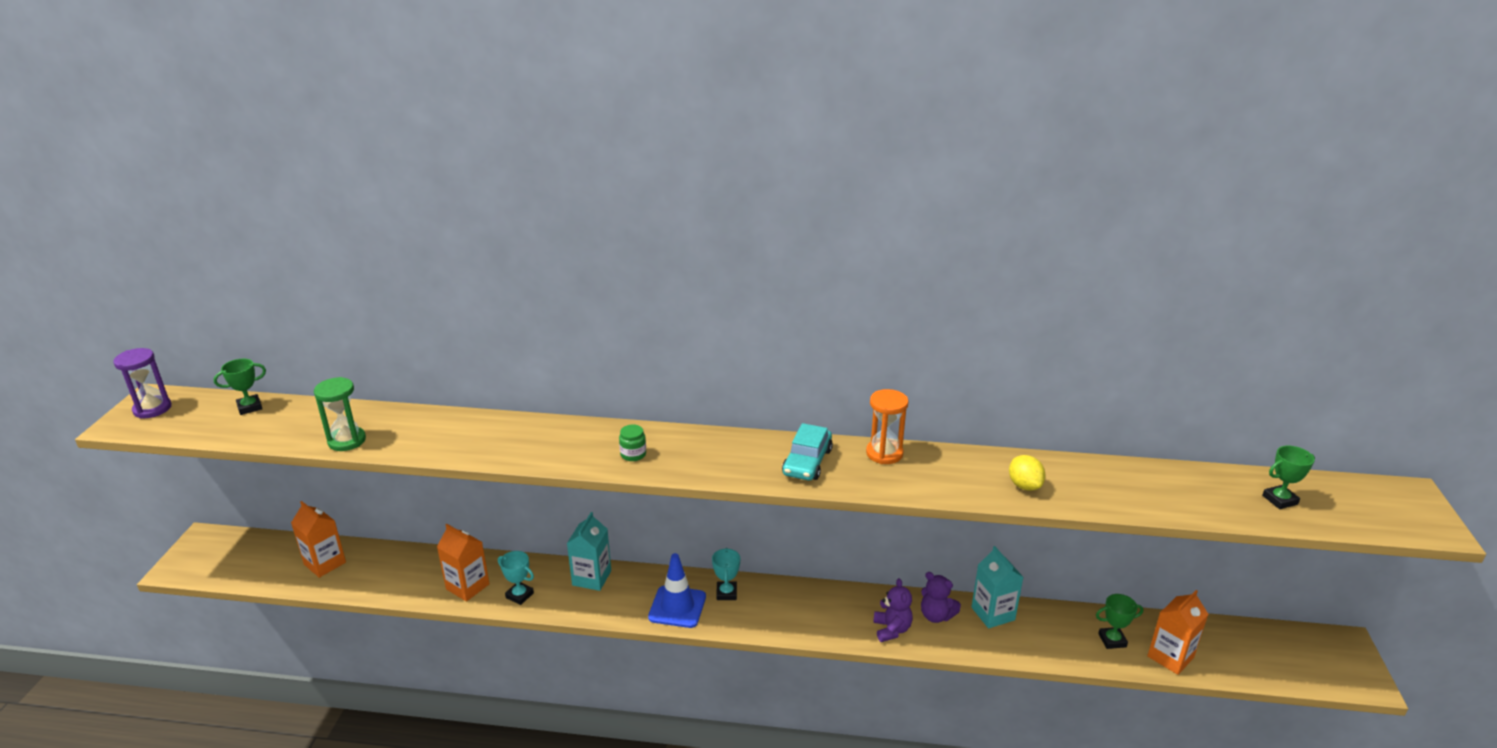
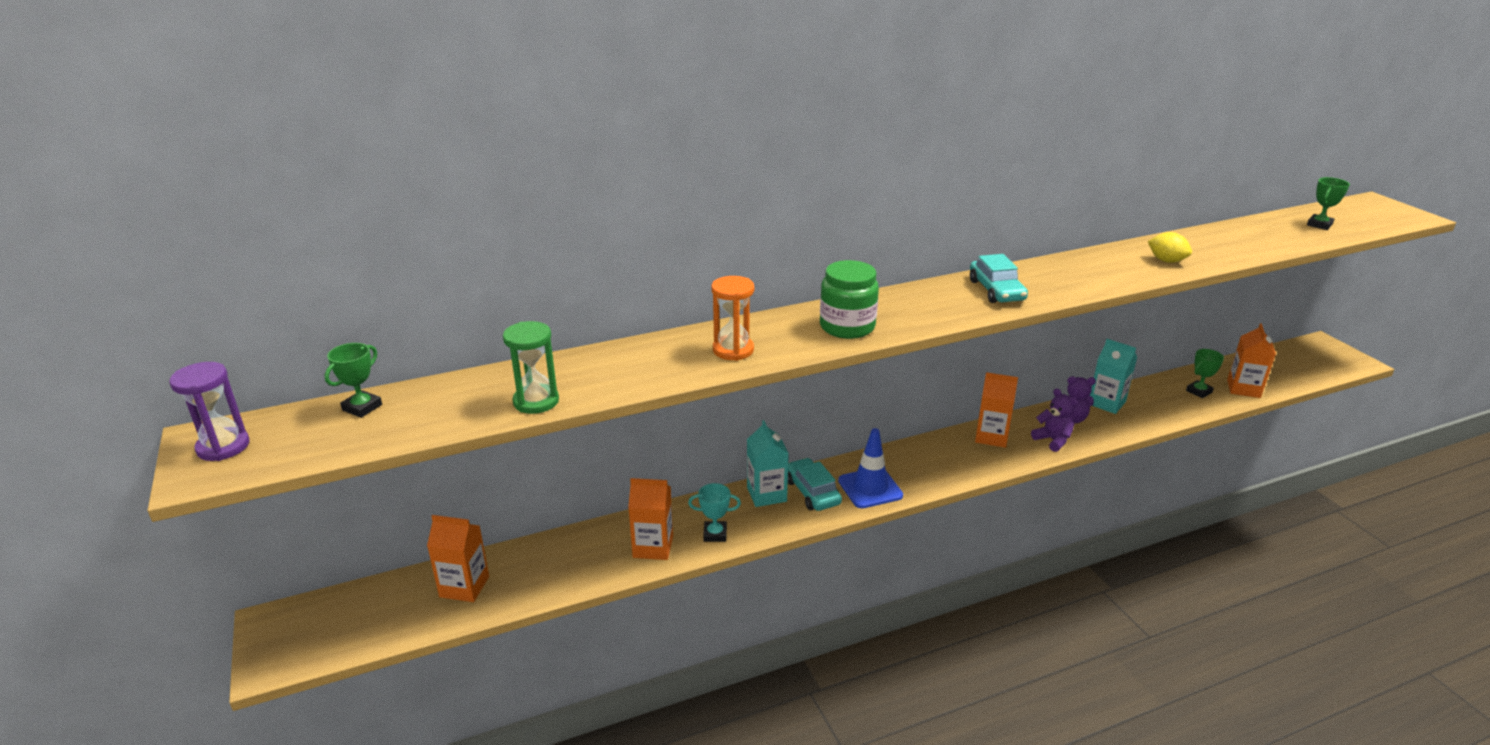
camera: 30 degrees left, 0 degrees up
(628, 591) = (812, 492): none -> turquoise car
(633, 454) = (847, 327): green jar -> green jar, size x2.00
(726, 593) = (898, 462): turquoise trophy -> none
(837, 603) = (991, 436): none -> orange carton
(884, 453) = (1042, 268): orange hourglass -> orange hourglass (733, 350)

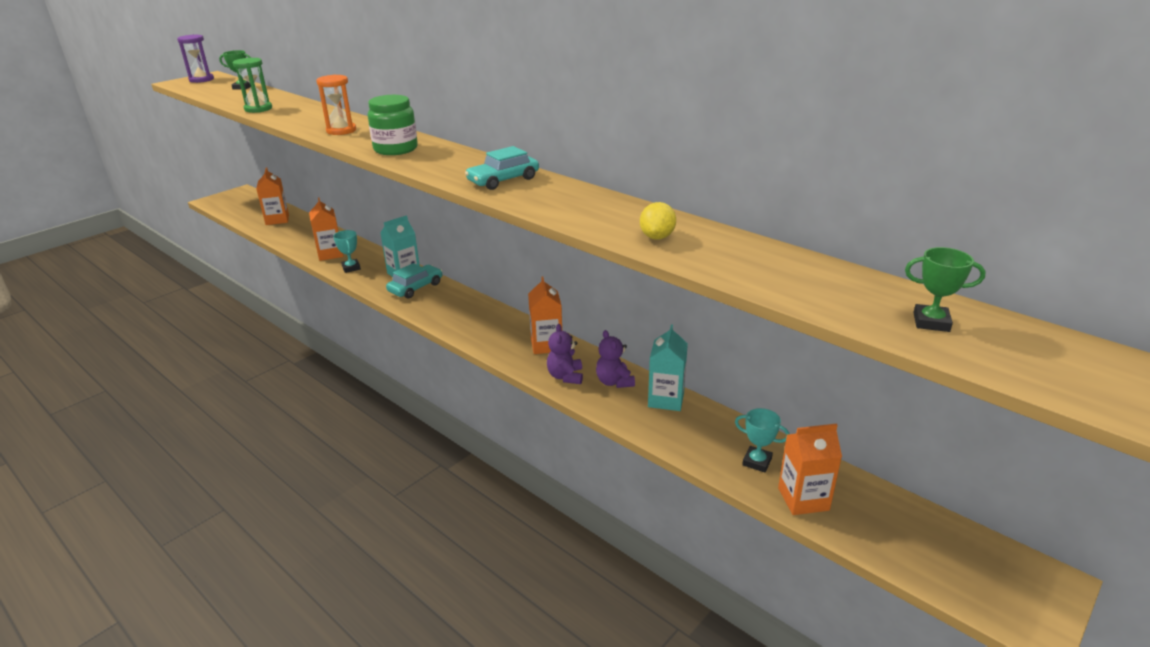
camera: 65 degrees right, 0 degrees up
(870, 488) = (433, 307): blue traffic cone -> none
(1053, 440) = (565, 376): purple teddy bear -> purple teddy bear turned 150 degrees clockwise
(1199, 391) = (757, 462): green trophy -> turquoise trophy

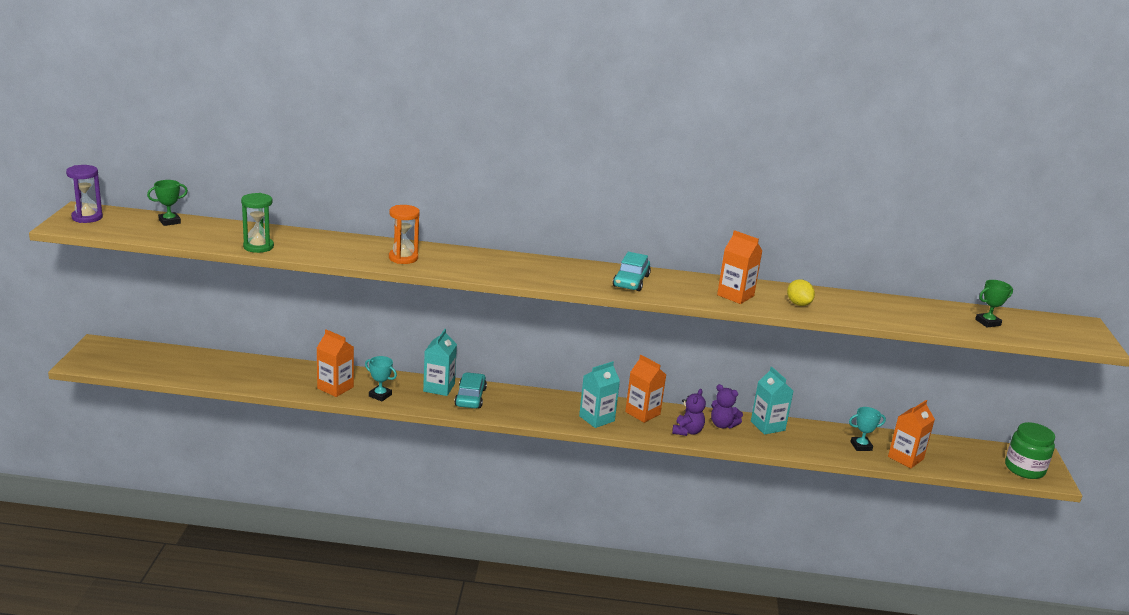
camera: 40 degrees left, 5 degrees down
(277, 220) = (209, 367): orange carton -> orange carton (735, 295)
(395, 149) = (493, 268): green jar -> green jar (1024, 469)
(494, 337) = (596, 418): none -> turquoise carton
(565, 376) = (687, 431): purple teddy bear -> purple teddy bear turned 120 degrees counterclockwise

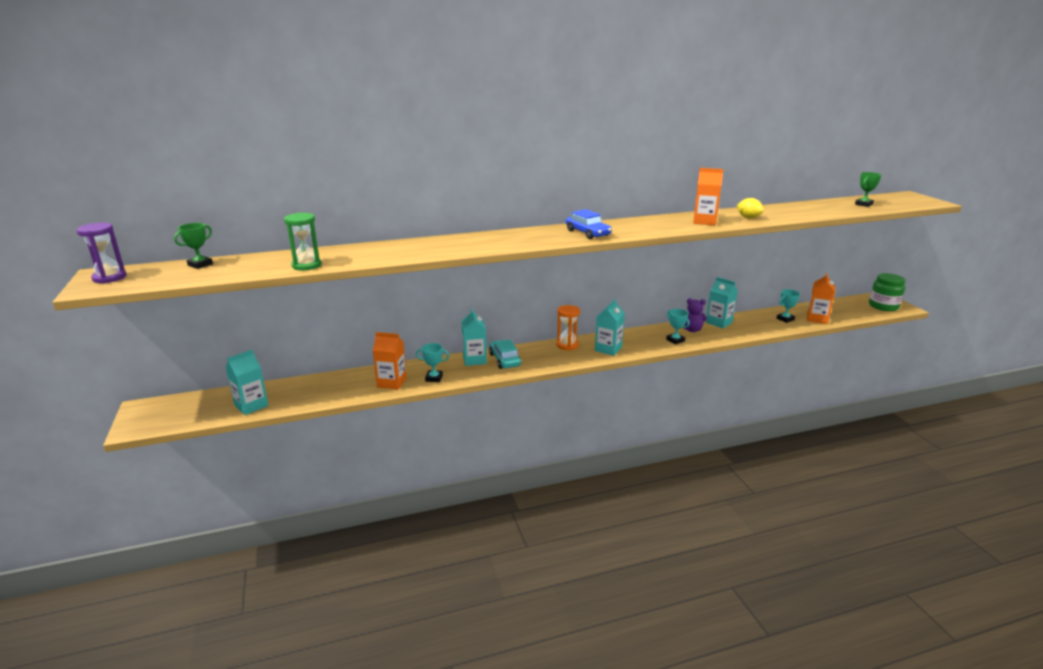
camera: 20 degrees left, 0 degrees up
(190, 372) = (251, 405): none -> turquoise carton
(403, 258) = (441, 248): orange hourglass -> orange hourglass (567, 345)
(577, 277) = (587, 233): none -> blue car
(631, 281) = (626, 227): turquoise car -> none
(642, 413) = (634, 337): orange carton -> none
(687, 431) = (675, 340): purple teddy bear -> turquoise trophy

